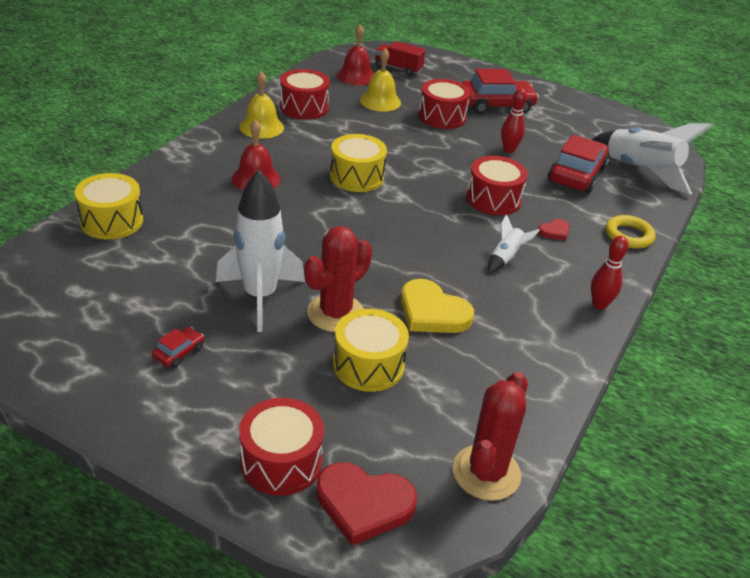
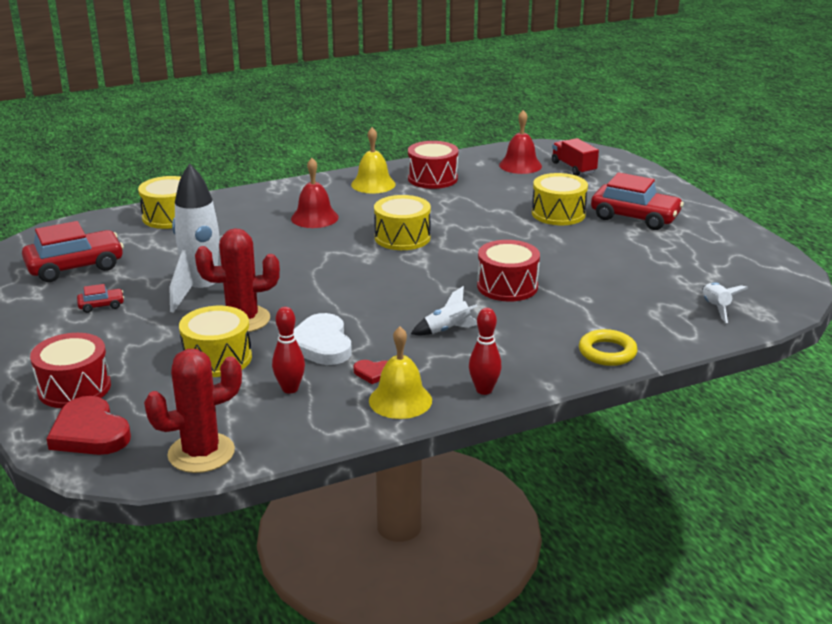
camera: 40 degrees right, 10 degrees down
(380, 101) = (513, 189): yellow bell -> yellow bell (400, 400)
(432, 312) = (320, 344): yellow heart -> white heart
(442, 117) = (558, 214): red drum -> yellow drum
(508, 150) = (588, 254): red bowling pin -> red bowling pin (290, 389)
(554, 231) = (530, 326): red heart -> red heart (374, 373)
(576, 175) = (631, 291): red car -> red car (75, 266)
(640, 171) = (715, 308): white rocket -> white rocket, size x0.47

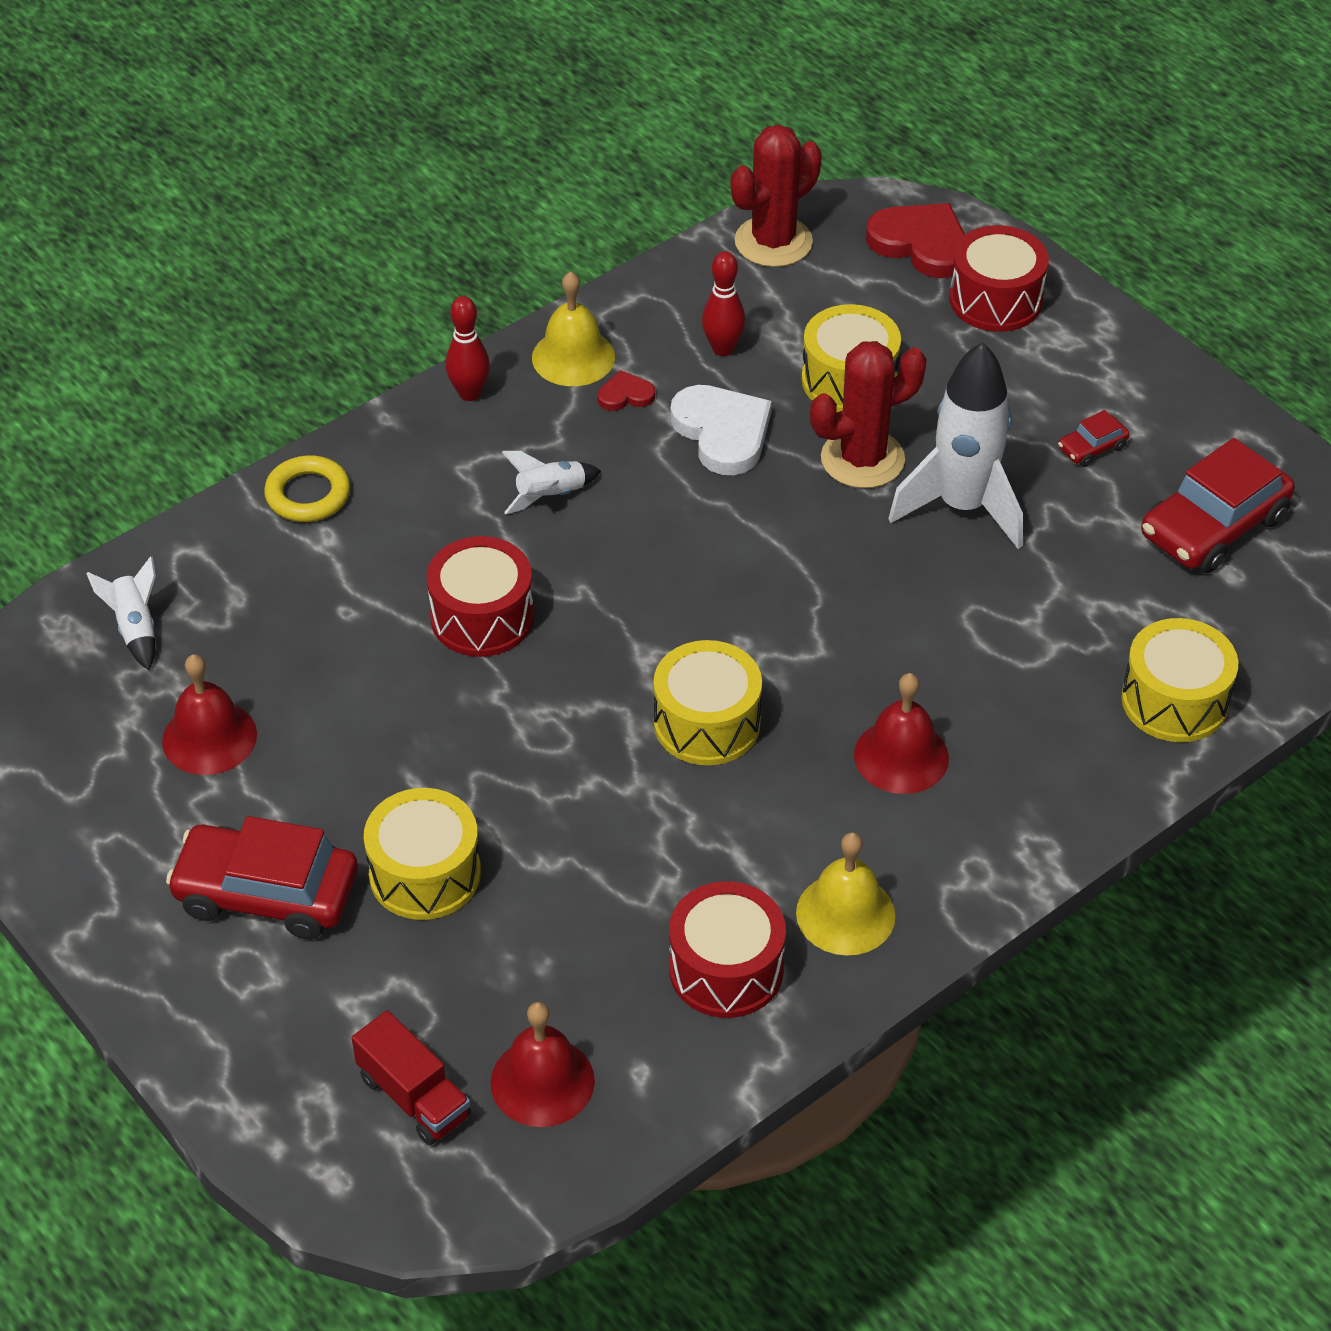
camera: 165 degrees right, 20 degrees up
(666, 264) = (209, 737): none -> red bell

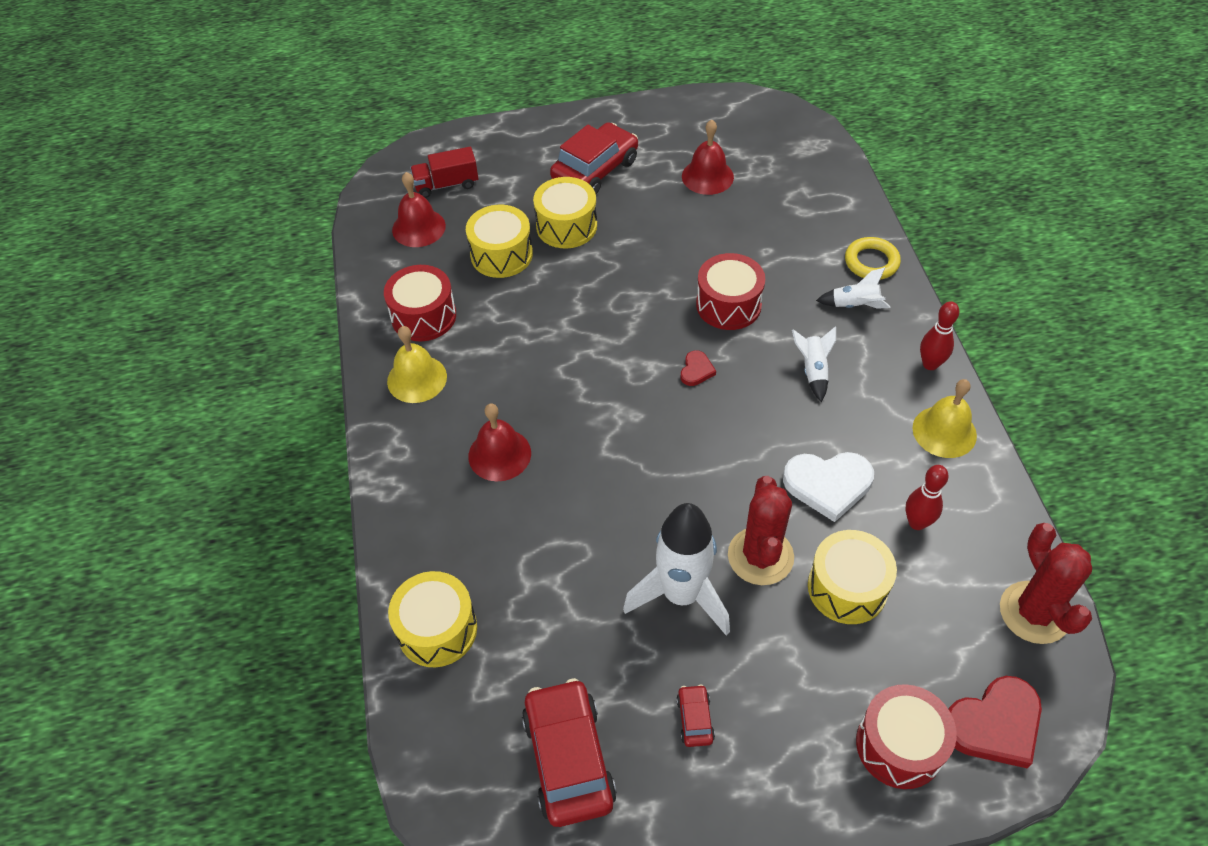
camera: 120 degrees right, 5 degrees up
(136, 628) = (801, 169): white rocket -> white rocket (855, 305)
(625, 395) = (891, 445): red heart -> red heart (696, 370)
(707, 723) = (586, 373): yellow drum -> yellow drum (501, 254)

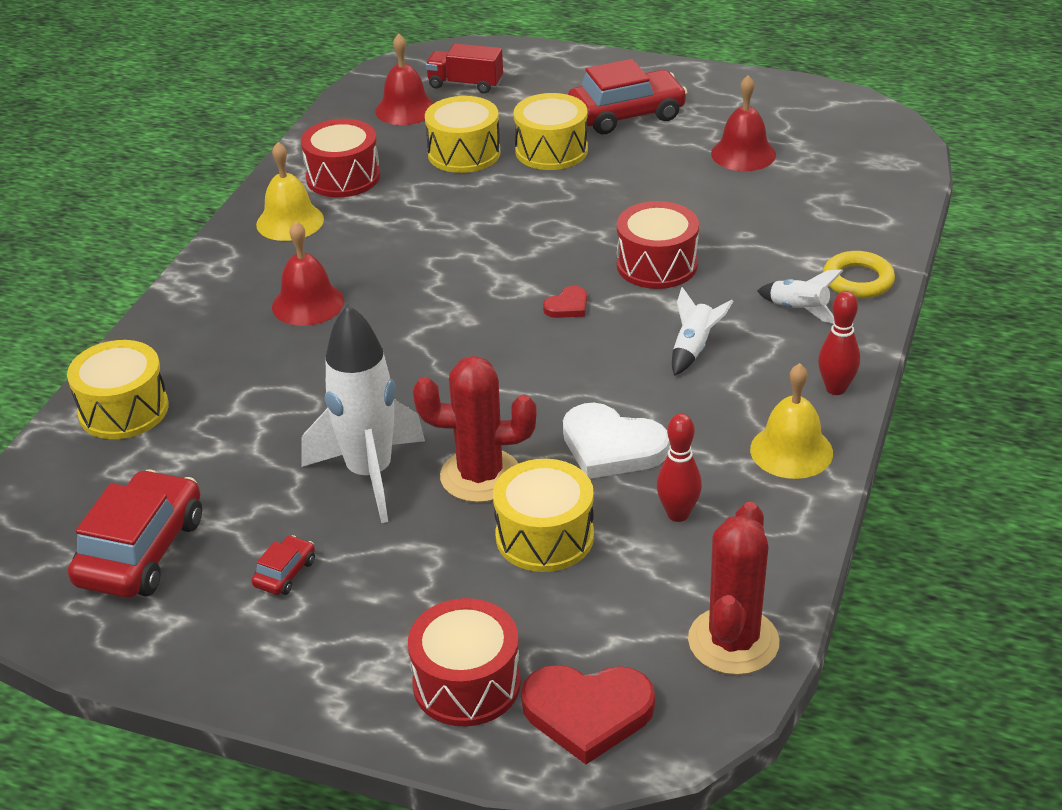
camera: 30 degrees right, 15 degrees down
(760, 556) = (480, 476): red cactus -> red cactus turned 60 degrees clockwise

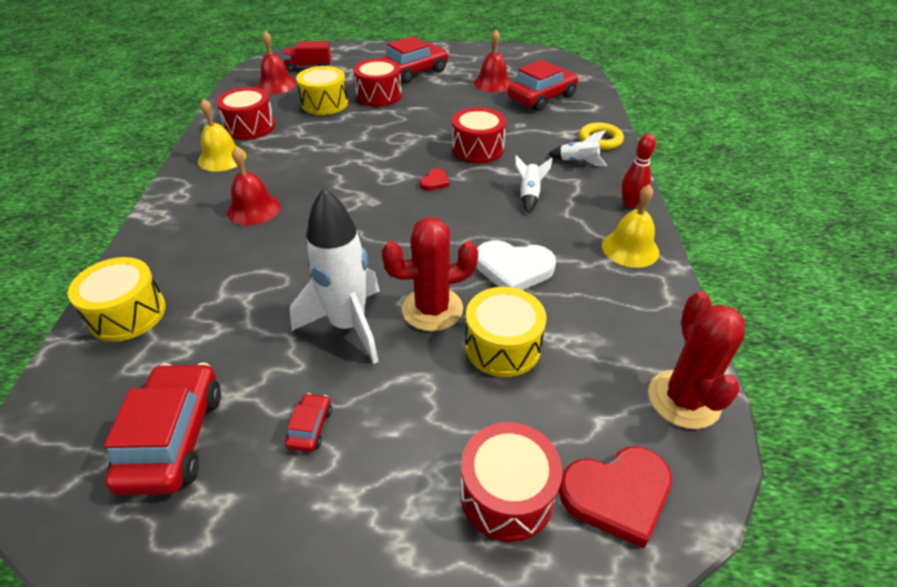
camera: 20 degrees left, 5 degrees up
(551, 150) = (379, 95): yellow drum -> red drum
(678, 514) = (585, 308): red bowling pin -> none
(809, 192) = (542, 97): none -> red car

